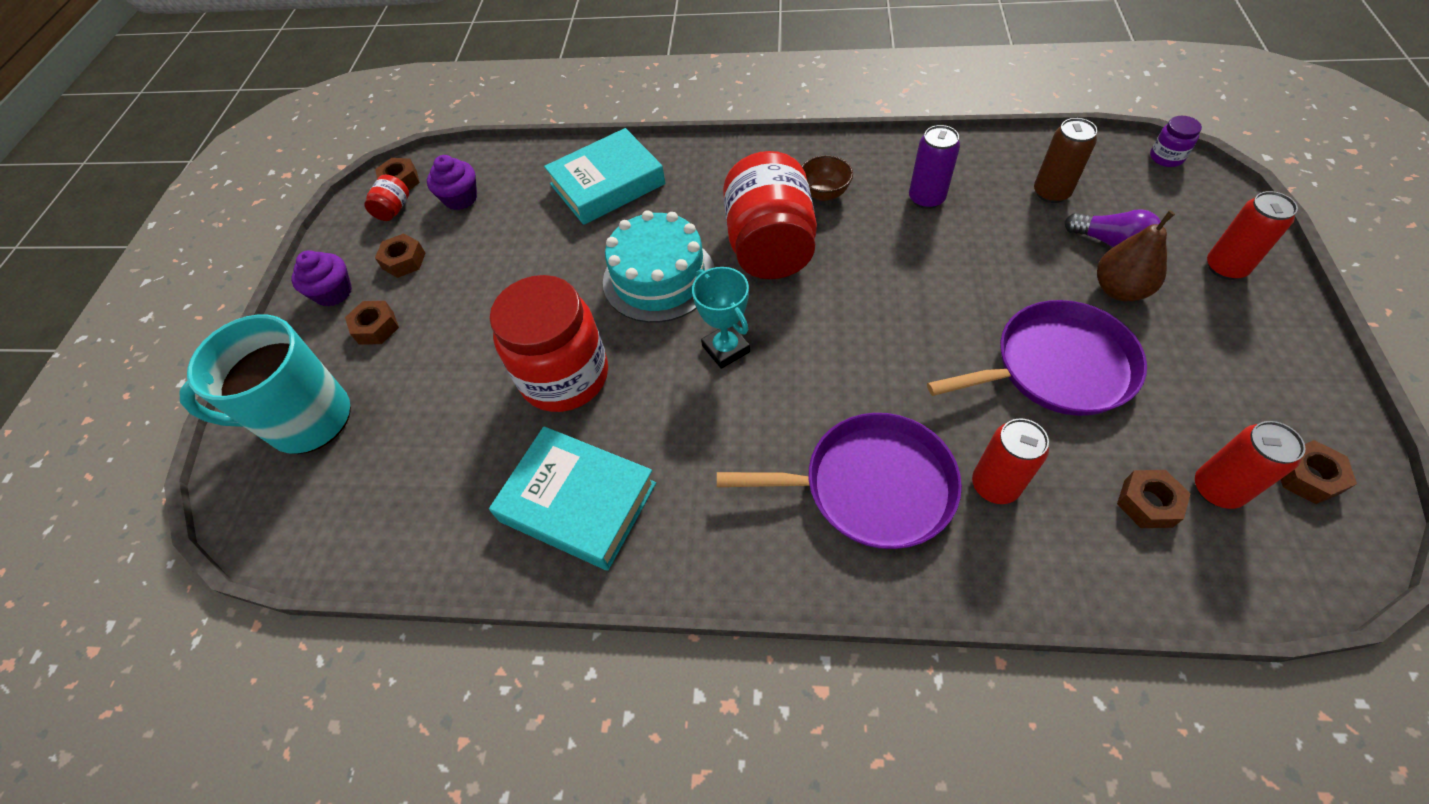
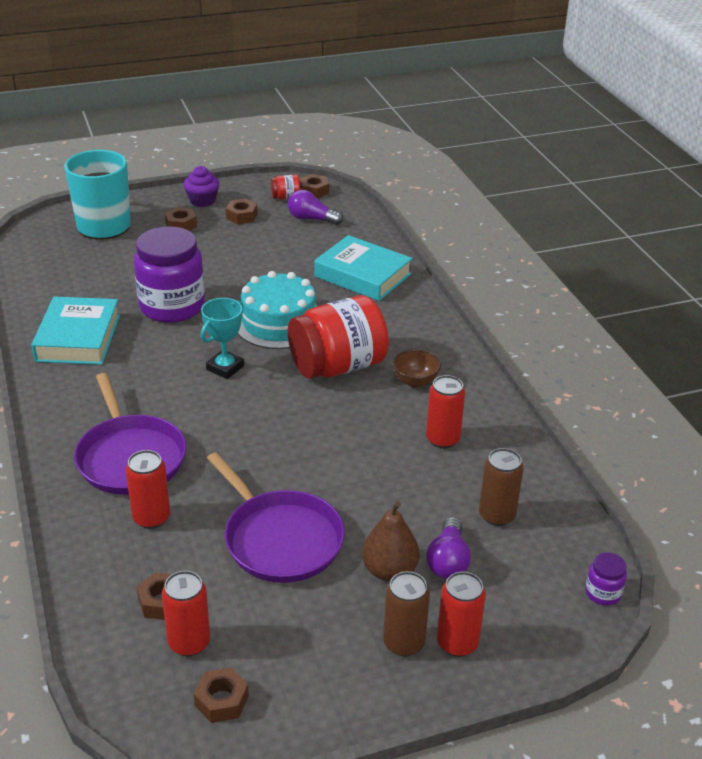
camera: 60 degrees right, 20 degrees down
(460, 198) = (311, 219): purple cupcake -> purple light bulb
(564, 376) = (172, 306): red jar -> purple jar
(926, 198) = (442, 439): purple can -> red can
(1224, 305) = (403, 643): none -> brown can

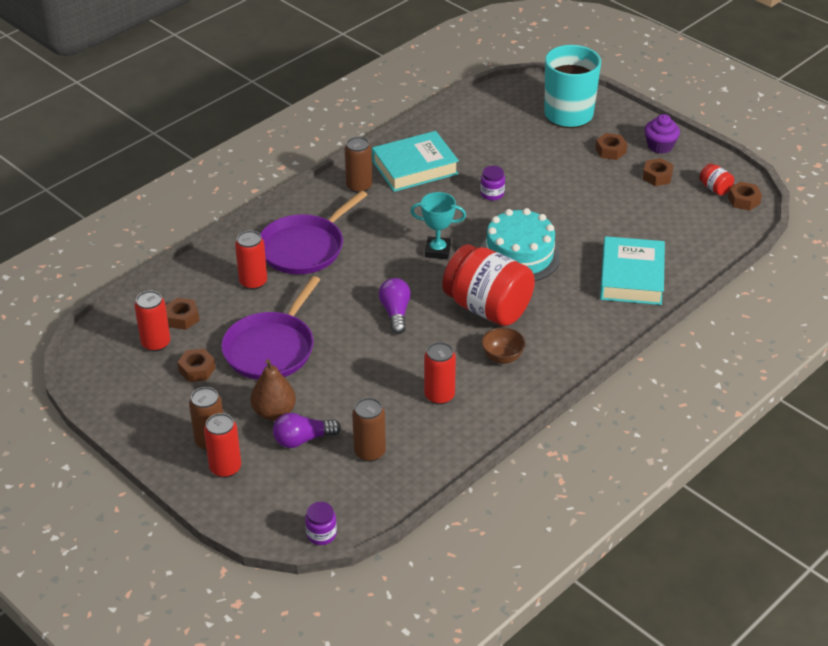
camera: 65 degrees right, 5 degrees up
(67, 384) = (359, 186): none -> brown can
(172, 306) = (492, 194): purple jar -> purple jar, size x0.41
(221, 701) = (118, 375): brown nut -> brown nut (197, 370)
(311, 219) = (694, 216): purple light bulb -> purple light bulb (395, 313)

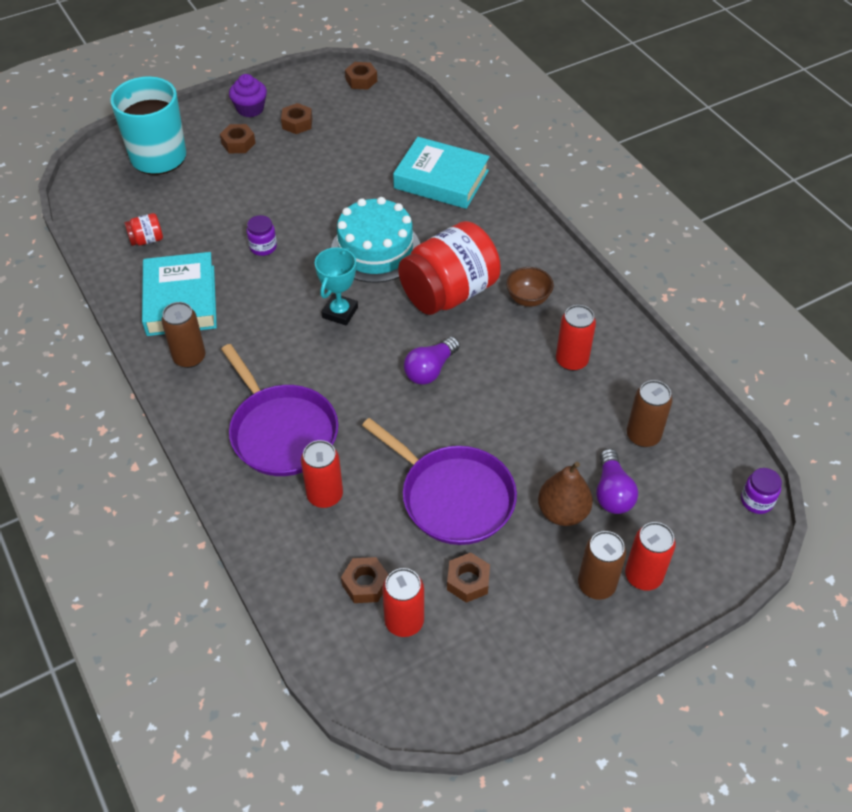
camera: 75 degrees left, 10 degrees up
(395, 313) = (430, 370): purple light bulb -> purple light bulb turned 60 degrees counterclockwise
(715, 188) = (335, 92): red jar -> red jar (146, 240)

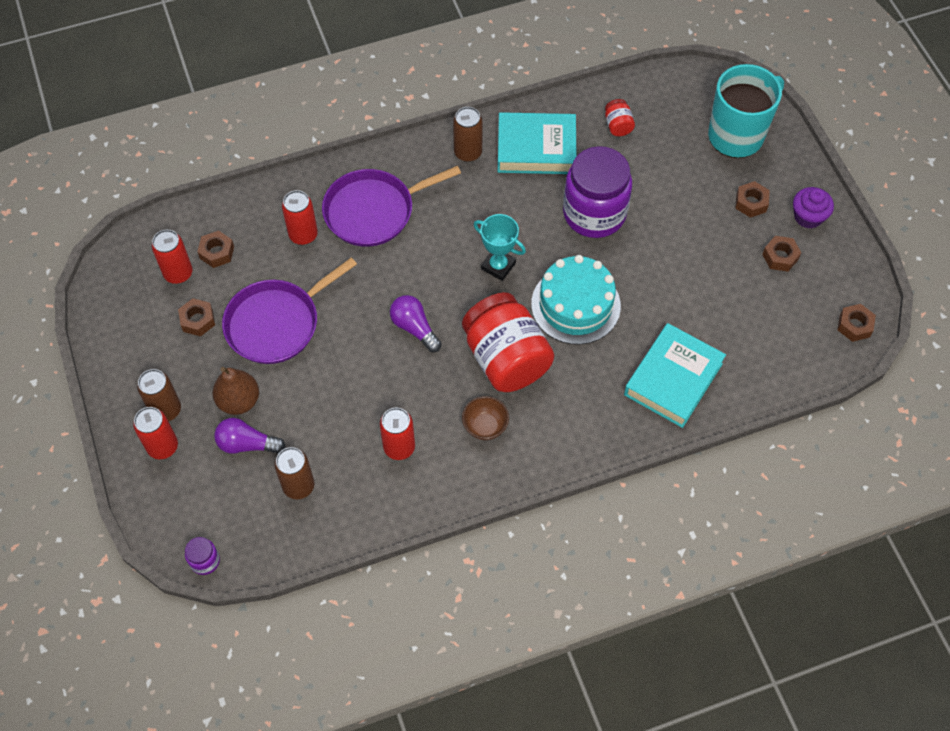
camera: 100 degrees right, 10 degrees up
(263, 247) = (594, 213): purple jar -> purple jar, size x2.42

